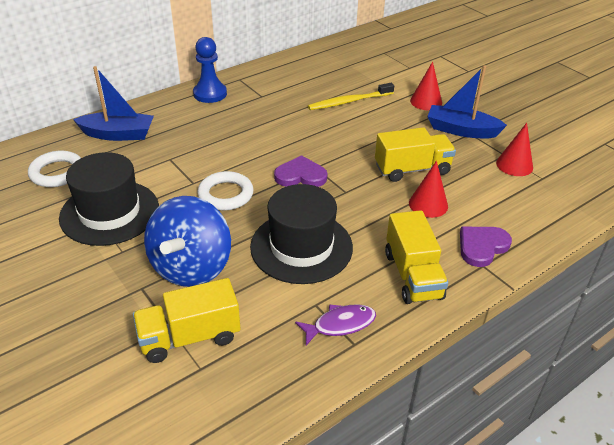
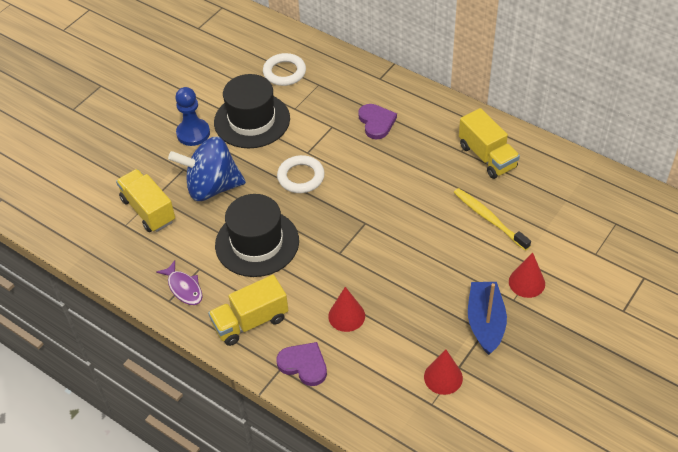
camera: 75 degrees right, 10 degrees up
(118, 134) = (349, 83): blue boat -> none
(210, 94) = (443, 114): blue pawn -> blue pawn (193, 133)
(300, 175) = (348, 216): purple heart -> purple heart (376, 122)
(412, 169) = (395, 294): yellow truck -> yellow truck (487, 156)

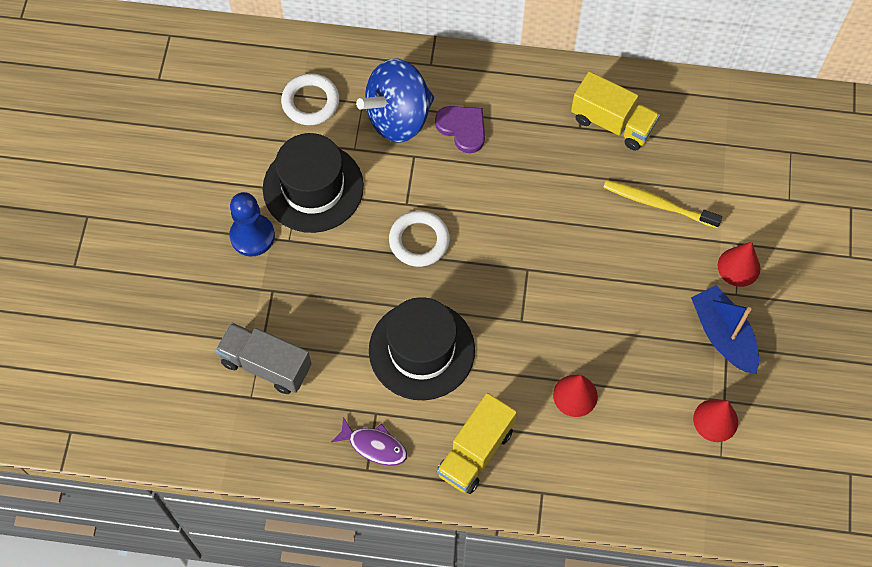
camera: 30 degrees left, 15 degrees up
(148, 210) = (266, 365): yellow truck -> grey truck
(212, 187) = (323, 300): blue spinning top -> blue spinning top (398, 118)
(304, 365) = (564, 476): purple heart -> none

